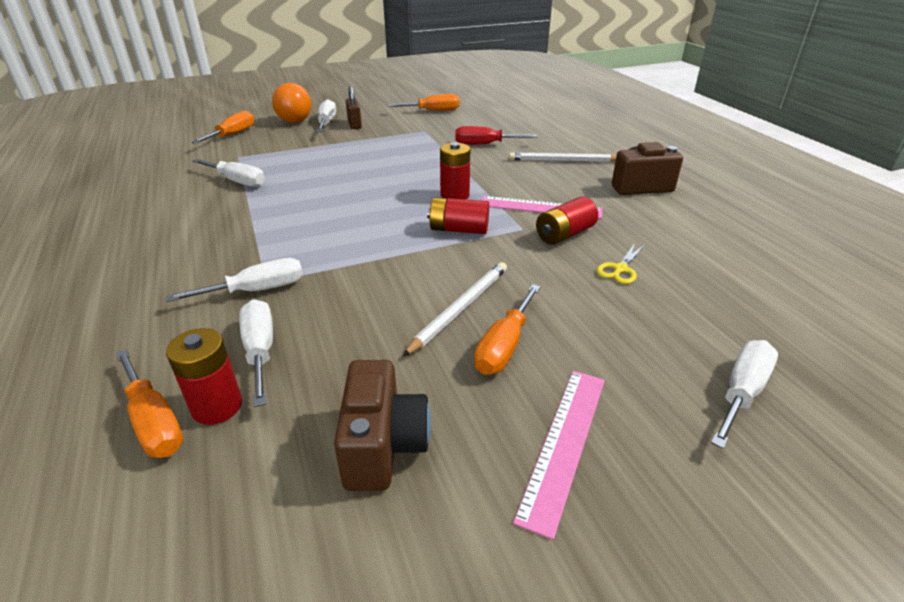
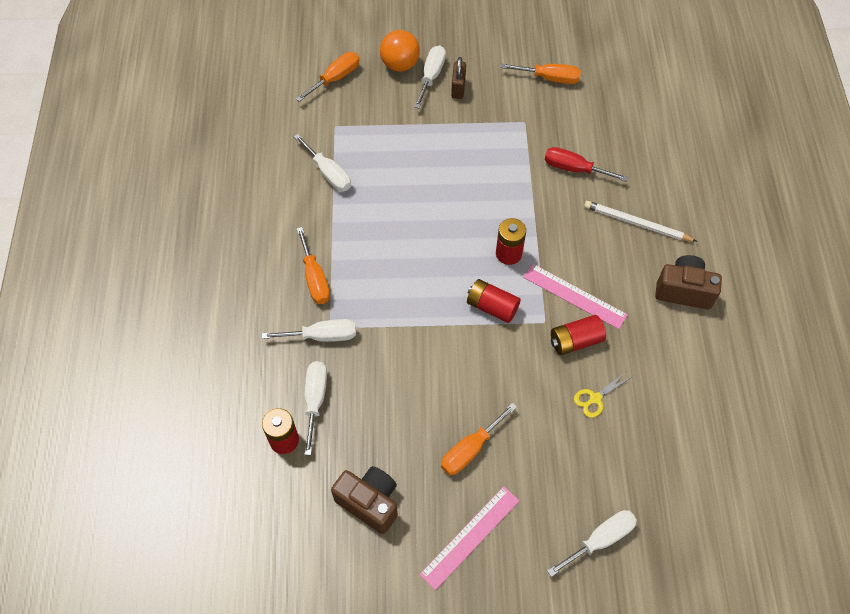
camera: 20 degrees right, 25 degrees up
(154, 422) = (249, 440): orange screwdriver -> orange screwdriver (315, 278)
(383, 446) = (369, 502): brown camera -> brown camera turned 75 degrees counterclockwise
(460, 308) = (456, 402): white pencil -> none

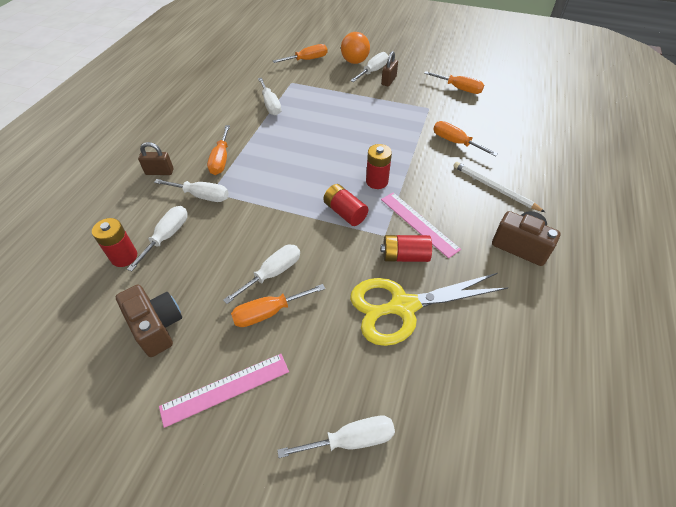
camera: 20 degrees right, 10 degrees down
(251, 319) = (159, 172): none -> brown padlock
(452, 405) = (273, 273): none -> white screwdriver
(574, 169) = (455, 142): red screwdriver -> orange screwdriver
(595, 398) = (403, 306): yellow scissors -> yellow scissors, size x2.49

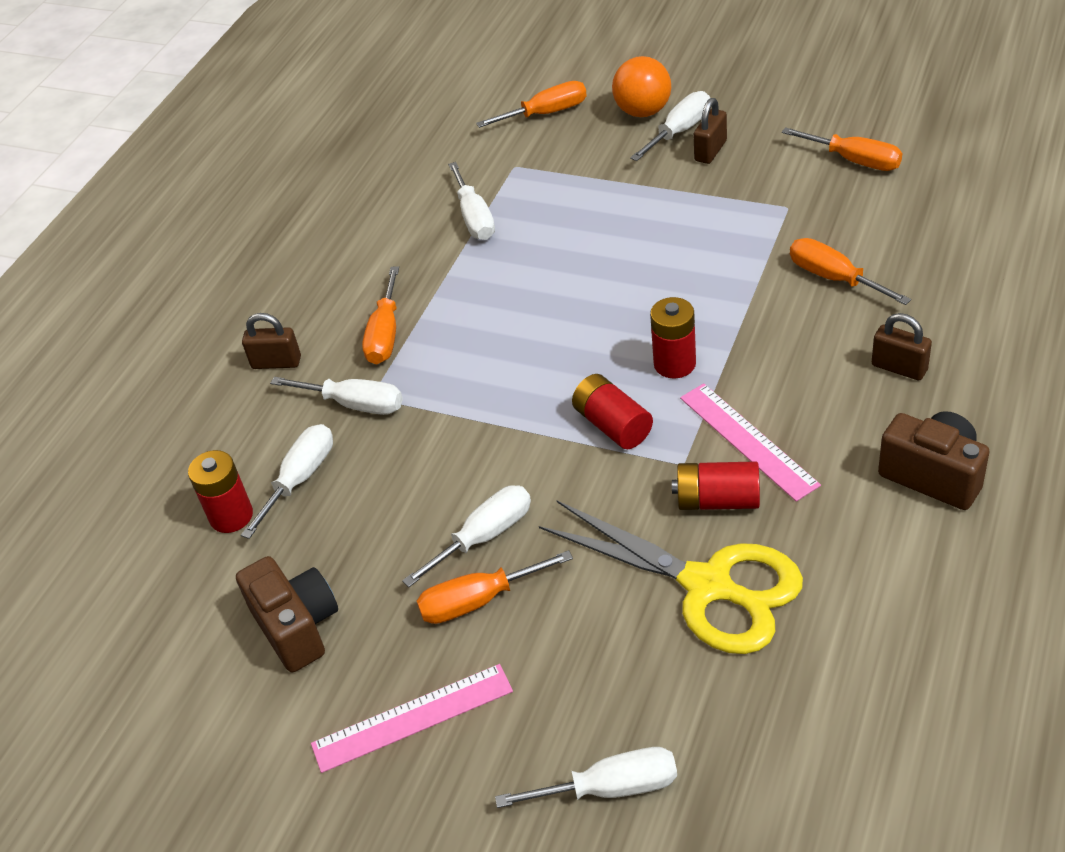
camera: 10 degrees right, 5 degrees down
(403, 306) = (707, 586): yellow scissors -> yellow scissors turned 135 degrees counterclockwise
(494, 188) = (899, 367): white pencil -> brown padlock

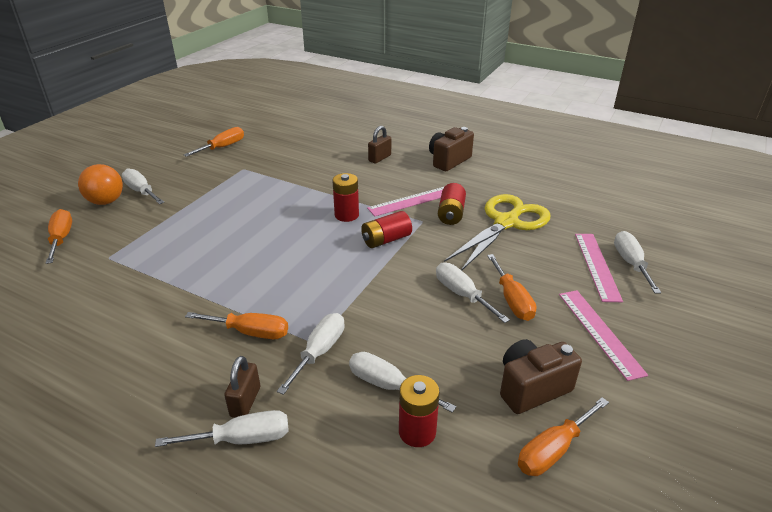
camera: 90 degrees left, 10 degrees down
(474, 218) = (150, 280): white screwdriver -> white screwdriver (242, 439)
(592, 728) = (597, 266): none -> pink ruler
(710, 151) = (172, 184): brown padlock -> none
(834, 278) = (308, 164): orange screwdriver -> orange screwdriver (553, 450)

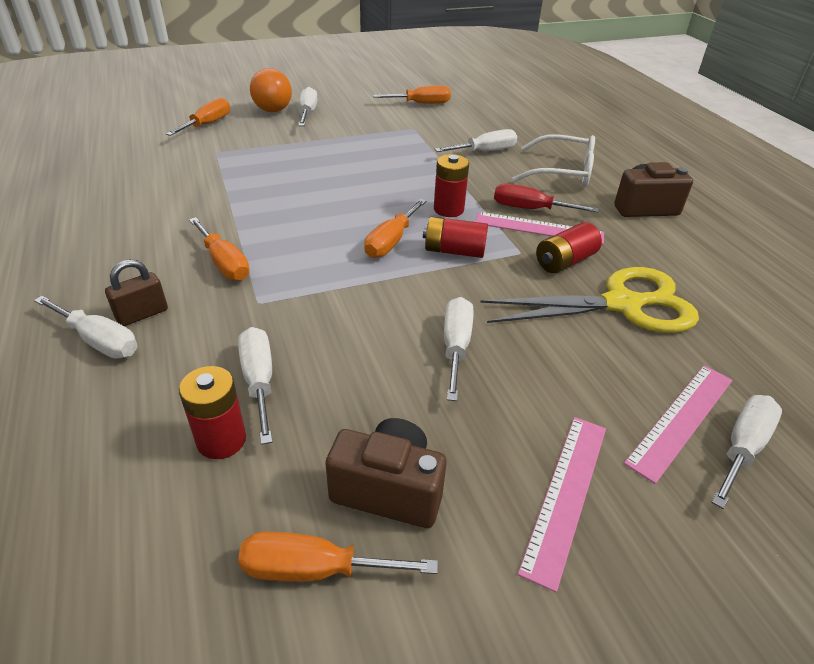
camera: 40 degrees right, 5 degrees up
(319, 352) = (250, 313): white screwdriver -> white screwdriver (485, 151)
(379, 158) = (562, 172): brown padlock -> white glasses
(392, 191) = (530, 209): none -> red screwdriver
(512, 300) = (505, 387): orange screwdriver -> orange screwdriver (391, 241)

